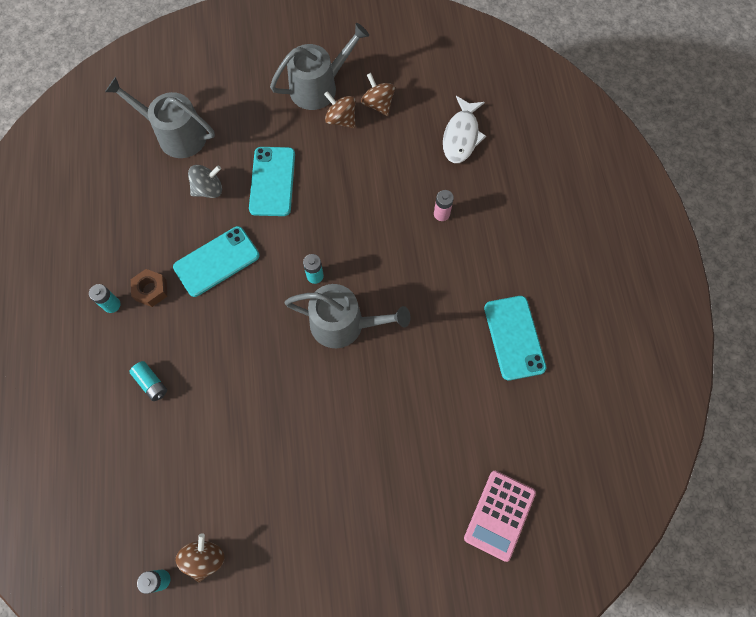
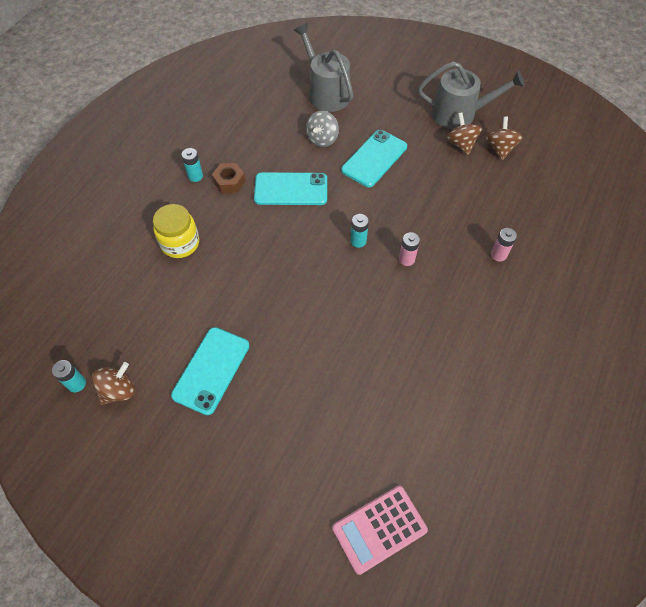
camera: 35 degrees right, 10 degrees down
(151, 383) = (180, 243): turquoise battery -> yellow jar
(208, 189) = (322, 139): grey spinning top -> grey spinning top turned 105 degrees clockwise
(344, 324) = (355, 289): grey watering can -> none
(368, 267) = (406, 259): none -> pink battery
(461, 136) = (557, 207): white fish -> none
(514, 337) = (498, 389): turquoise phone -> turquoise phone (211, 370)

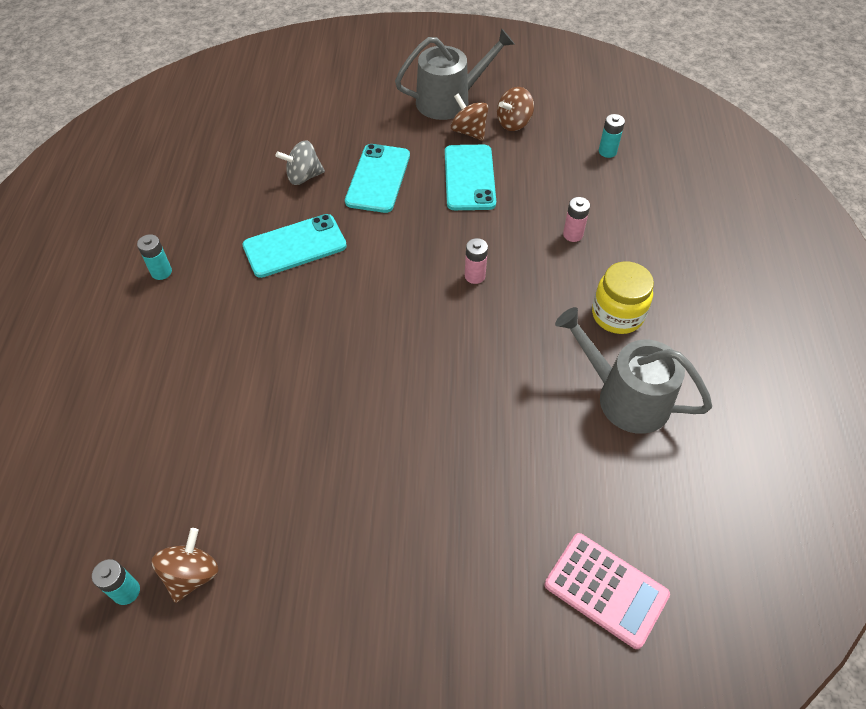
camera: 25 degrees left, 5 degrees down
(180, 243) = (182, 359): yellow jar -> yellow jar (617, 315)
(211, 370) = (304, 496): turquoise phone -> turquoise phone (469, 178)
(229, 182) = (211, 264): brown nut -> none
(322, 139) = (303, 177): grey spinning top -> grey spinning top turned 75 degrees clockwise
(326, 93) = (281, 123): grey watering can -> grey watering can (625, 397)
(358, 241) = (408, 276): turquoise battery -> turquoise battery (607, 151)
(379, 529) = (606, 589): pink calculator -> pink calculator turned 90 degrees counterclockwise
(500, 148) = (514, 123): brown spinning top -> brown spinning top turned 105 degrees counterclockwise

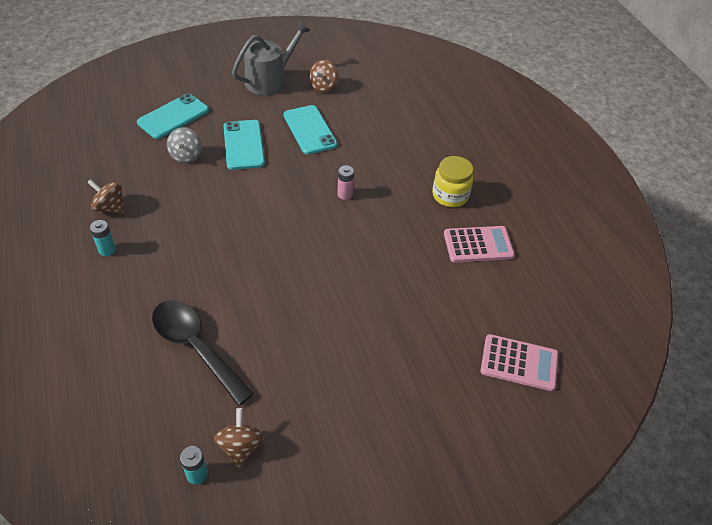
camera: 25 degrees left, 5 degrees down
(201, 425) = (195, 347): none -> black spoon
(295, 246) = (204, 206): turquoise phone -> turquoise phone (173, 116)
(303, 177) = (186, 156): grey spinning top -> grey spinning top turned 45 degrees counterclockwise
(469, 131) = (294, 99): brown spinning top -> brown spinning top (110, 207)
(573, 234) = (398, 151): pink battery -> none
(607, 151) = (396, 92): turquoise battery -> none
(625, 397) = (478, 245): grey watering can -> pink calculator

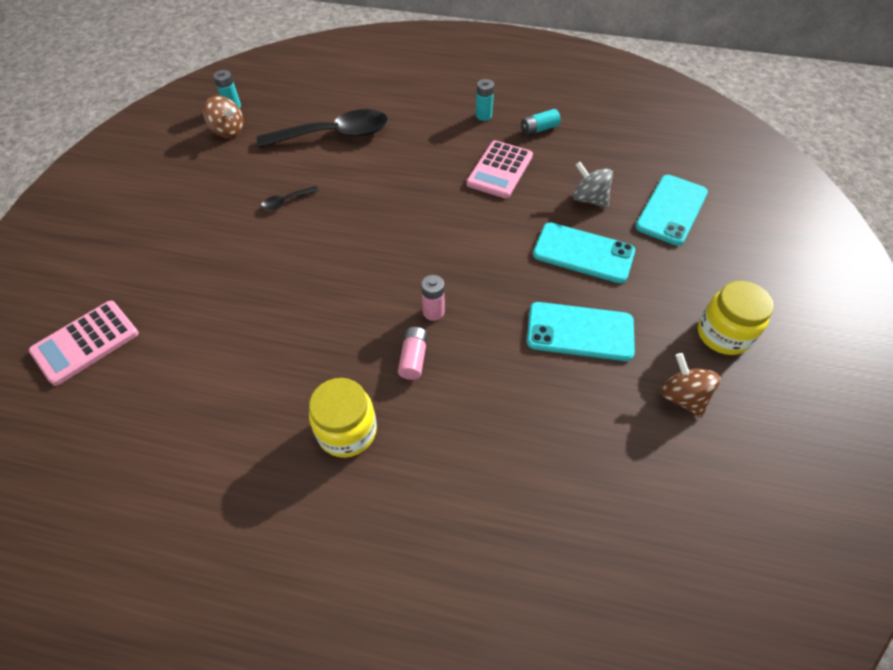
camera: 125 degrees right, 5 degrees up
(110, 207) = (539, 129): brown spinning top -> turquoise battery
(173, 116) = (671, 210): turquoise phone -> turquoise phone turned 45 degrees clockwise
(270, 80) = (723, 334): grey watering can -> yellow jar
(305, 330) = (286, 202): none -> black spoon
(384, 189) = (413, 358): none -> pink battery
(478, 245) = (246, 408): pink calculator -> pink calculator (500, 170)

